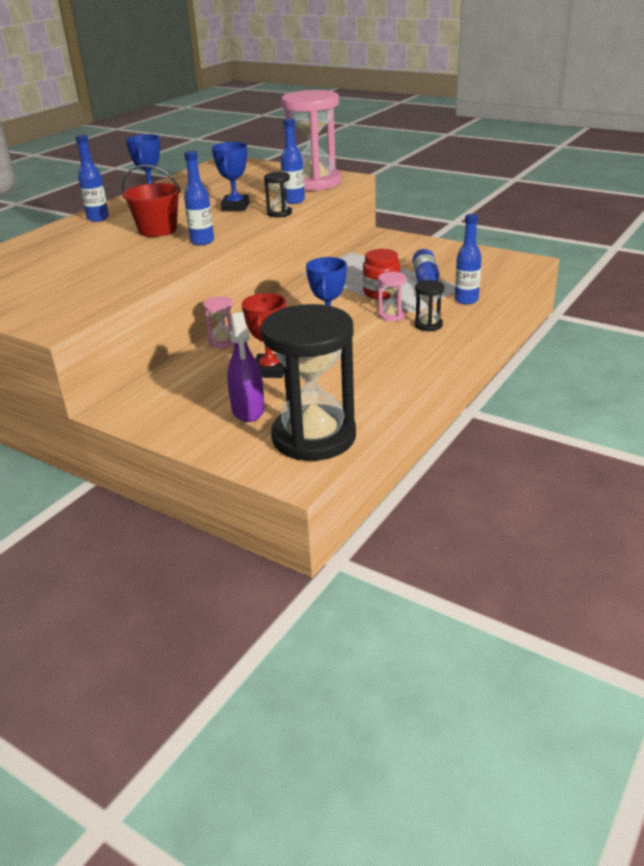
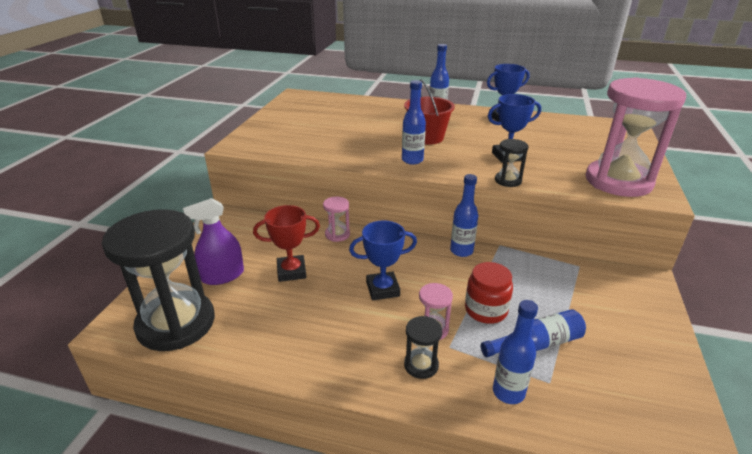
camera: 70 degrees right, 0 degrees up
(294, 201) = (550, 181): blue bottle -> blue bottle (461, 251)

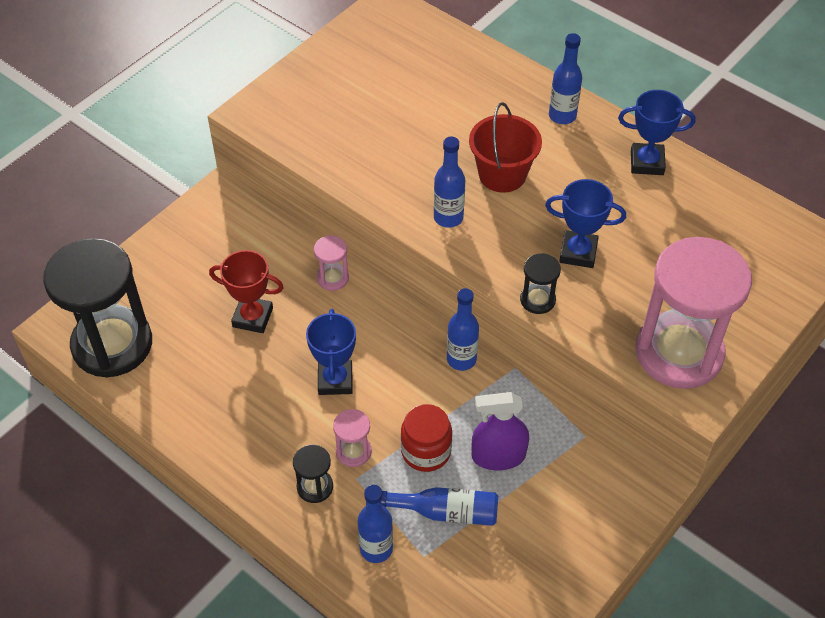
camera: 25 degrees right, 20 degrees up
(223, 276) = (179, 296): purple spray bottle -> purple spray bottle (498, 456)
(382, 289) = (335, 380): blue trophy -> blue trophy turned 75 degrees clockwise

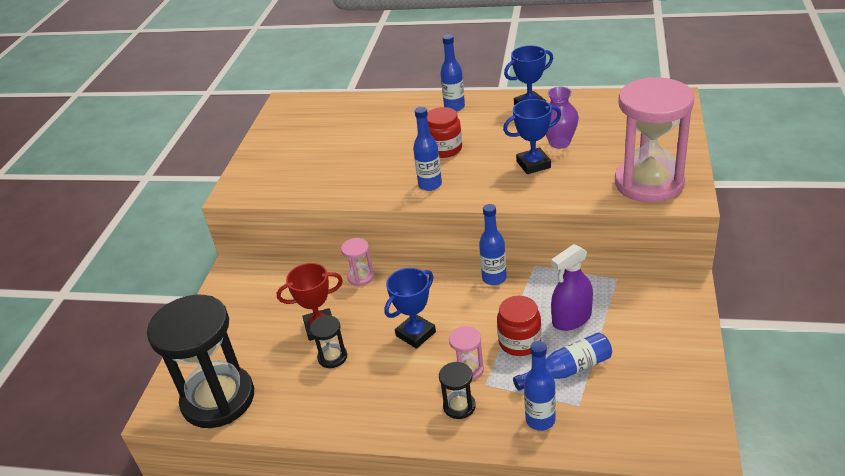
camera: 25 degrees left, 15 degrees down
(335, 380) = (415, 334): blue trophy -> blue trophy turned 75 degrees clockwise
(502, 174) = (444, 149): red bucket -> red jar
(537, 300) = (532, 198): black hourglass -> black hourglass (332, 357)
(632, 238) = (559, 143): none -> purple vase

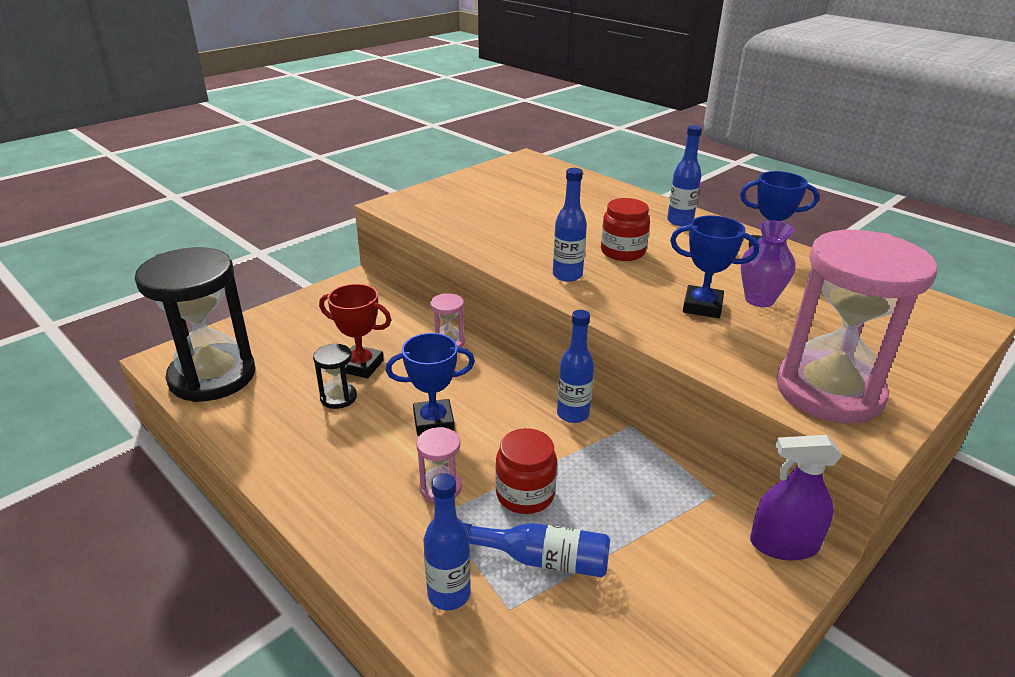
camera: 30 degrees right, 5 degrees down
(459, 406) = (387, 519): black hourglass -> none
(571, 319) = (610, 506): purple spray bottle -> purple spray bottle (784, 544)

